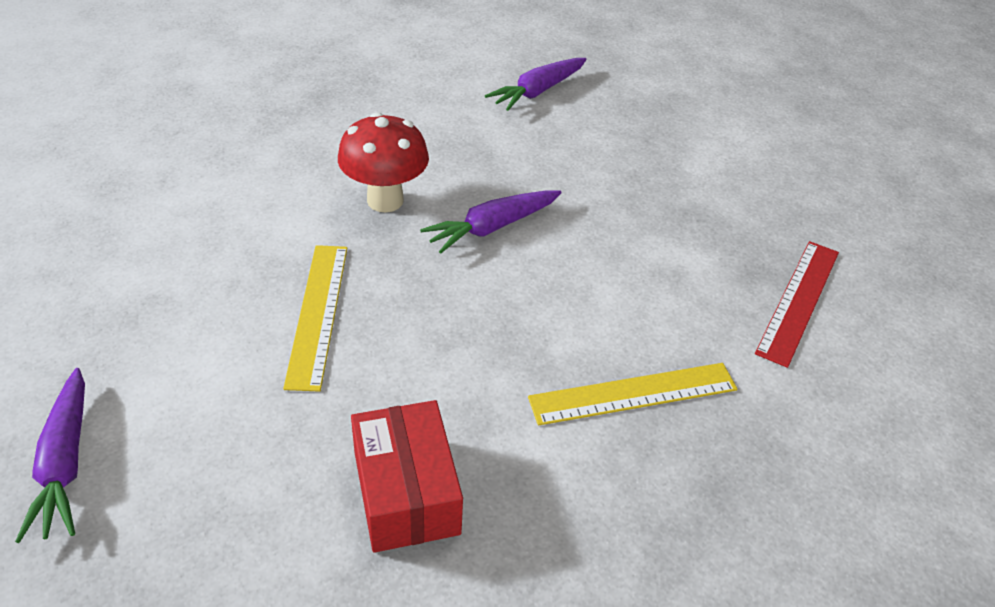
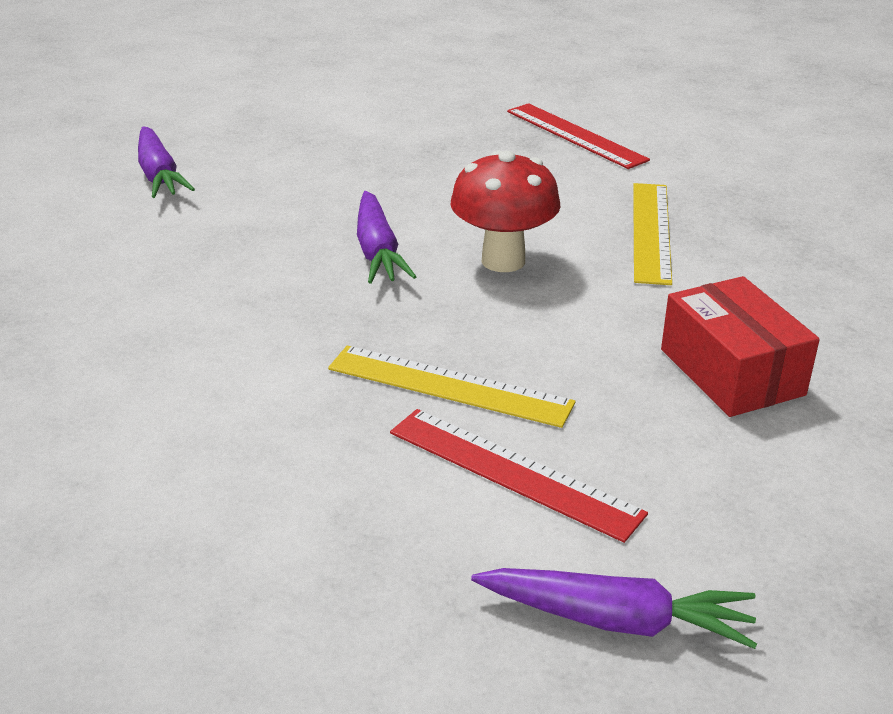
camera: 65 degrees left, 10 degrees down
(219, 373) = (512, 472): none -> red ruler
(385, 200) = (277, 307): red mushroom -> red mushroom (503, 261)
(406, 492) = (731, 372): red box -> red box turned 60 degrees clockwise

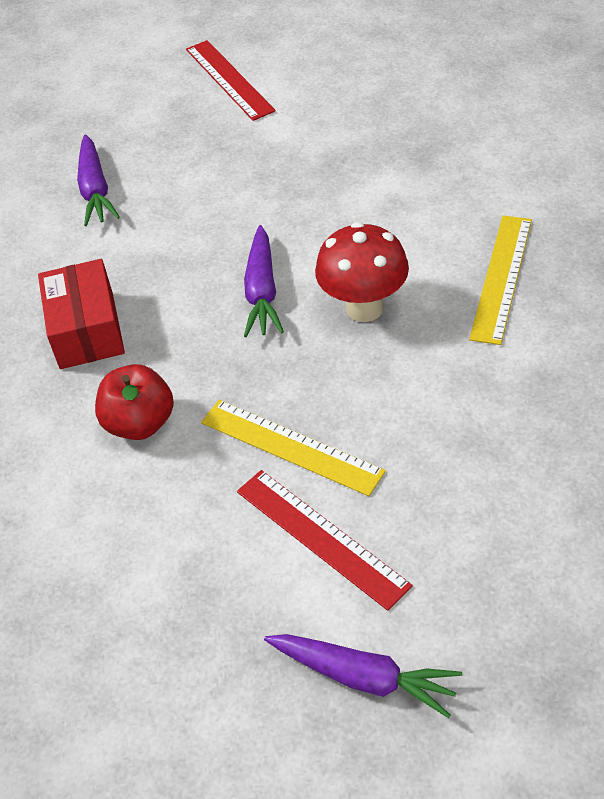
camera: 15 degrees right, 15 degrees up
(248, 373) = (140, 423): none -> red apple
(575, 135) = (467, 147): red ruler -> red ruler (229, 79)
(731, 372) = (521, 447): red box -> red box (86, 330)

